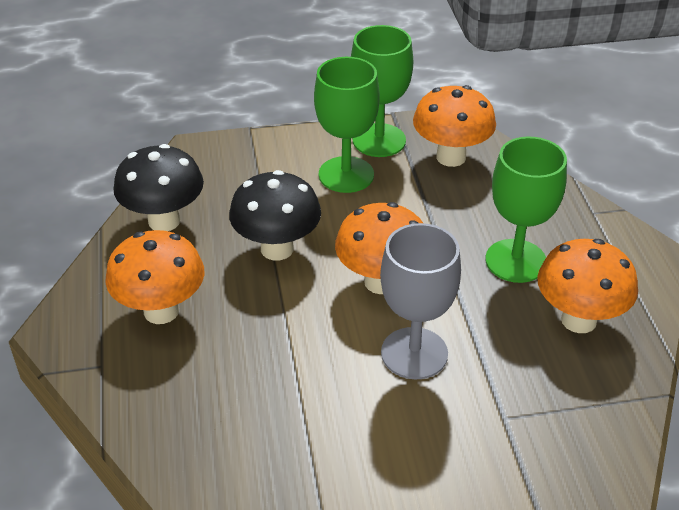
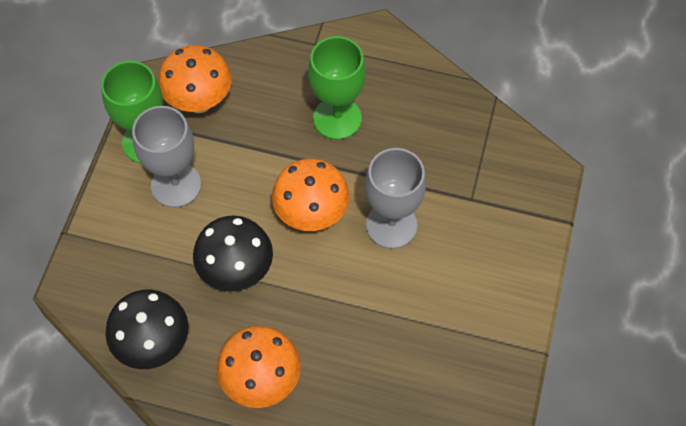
camera: 65 degrees left, 20 degrees up
(346, 175) = (176, 185): green goblet -> grey goblet
(578, 320) = (411, 111): orange mushroom -> none

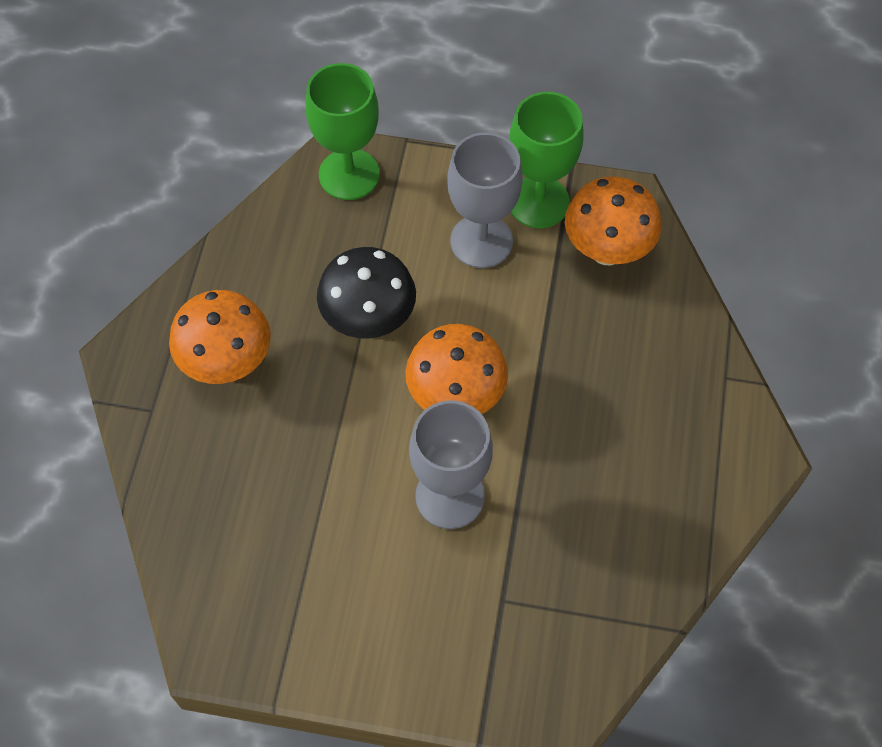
camera: 85 degrees right, 0 degrees up
(154, 344) = (270, 247): black mushroom -> none
(337, 118) = (607, 415): green goblet -> green goblet (349, 174)

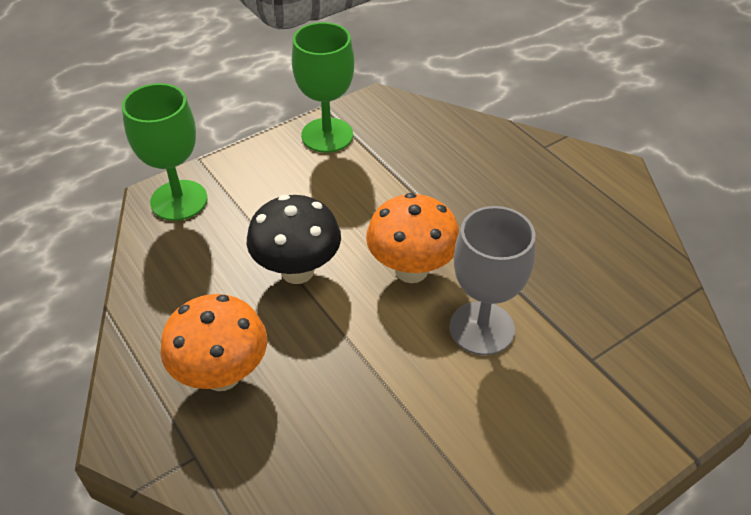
camera: 45 degrees left, 15 degrees down
(481, 241) = (317, 177): grey goblet -> none
(607, 250) = (399, 132): orange mushroom -> none

